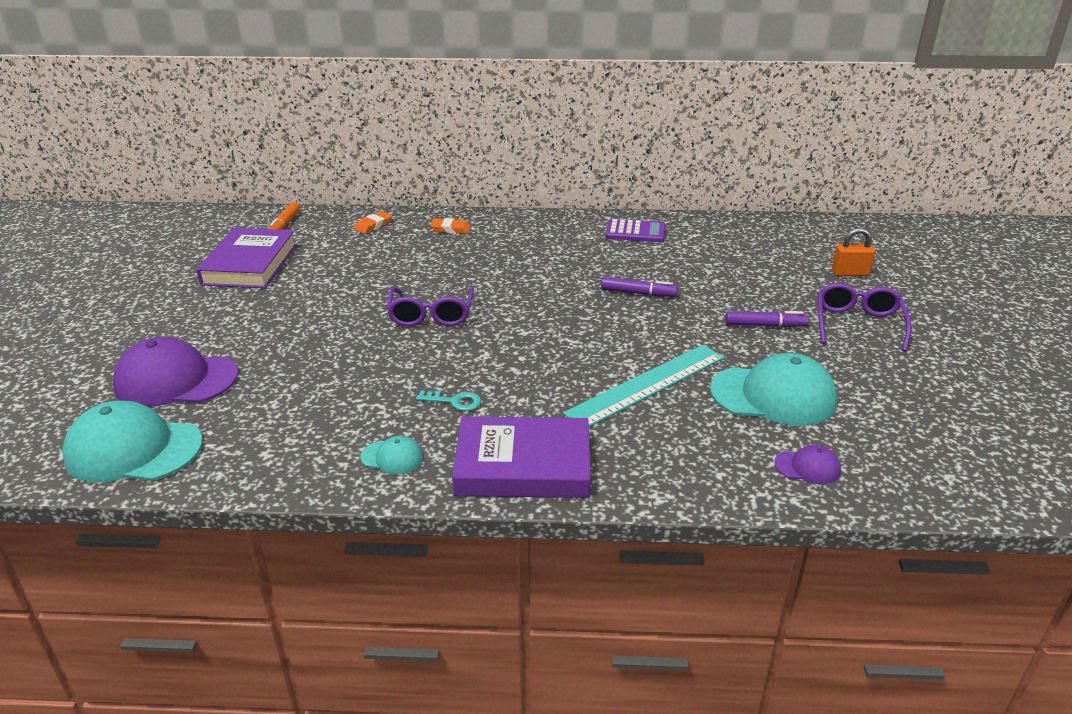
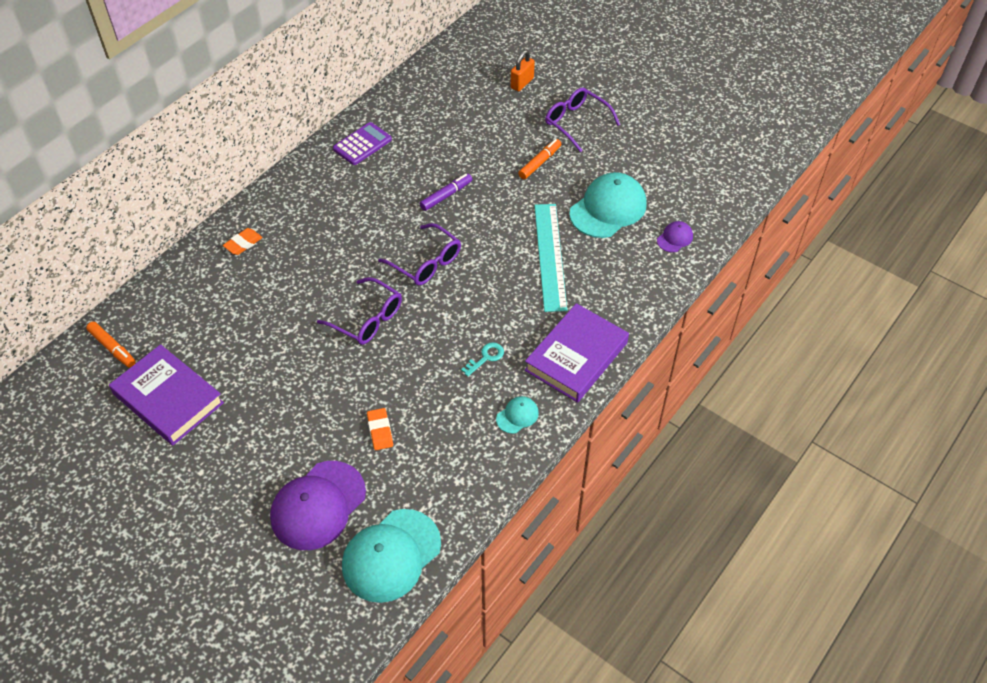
camera: 55 degrees left, 20 degrees up
(373, 225) = (182, 288): orange eraser -> orange eraser (380, 431)
(539, 317) = (426, 263): none -> purple glasses
(765, 325) = (540, 162): purple marker -> orange marker

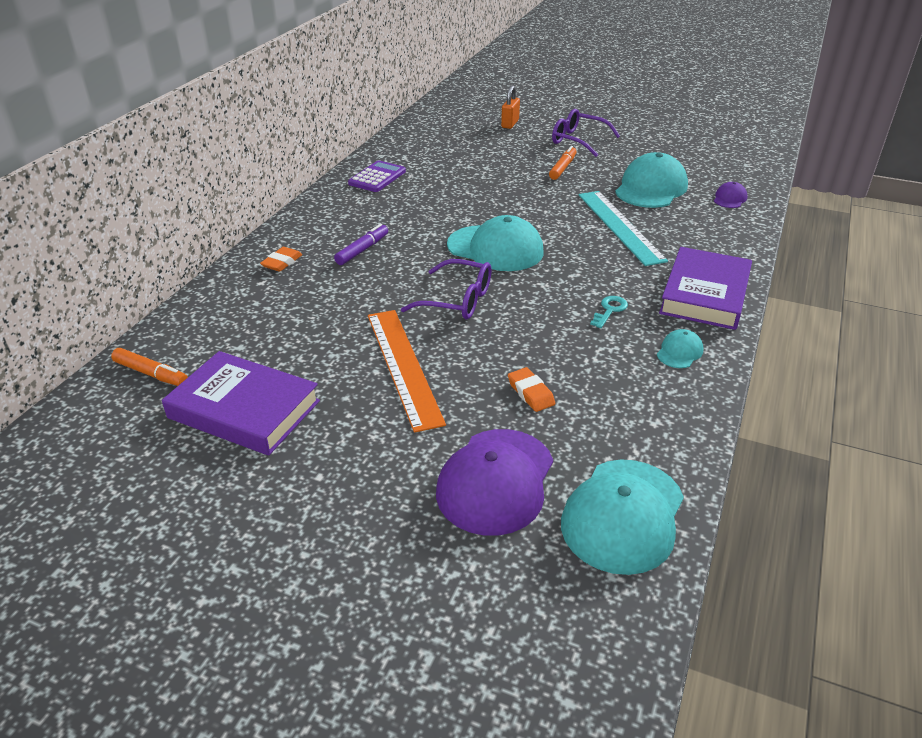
camera: 15 degrees left, 15 degrees down
(297, 382) = (403, 366): none -> orange ruler
(426, 263) = (495, 248): purple glasses -> turquoise cap
(446, 196) = (485, 200): purple marker -> purple marker (362, 250)

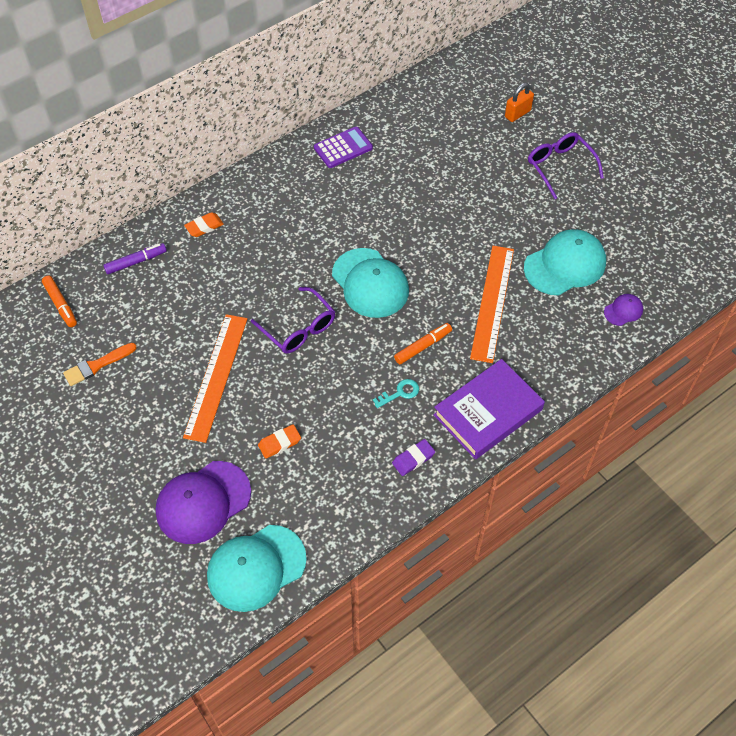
camera: 30 degrees right, 20 degrees up
(244, 409) = (97, 365): purple book -> orange brush
(362, 250) = (270, 238): purple marker -> purple marker (136, 262)
(530, 393) = (279, 443): orange eraser -> orange eraser turned 60 degrees clockwise
(563, 168) = (511, 202): orange marker -> orange marker (423, 346)
(620, 226) = (492, 302): turquoise ruler -> orange ruler
(679, 352) = (413, 459): turquoise cap -> purple eraser

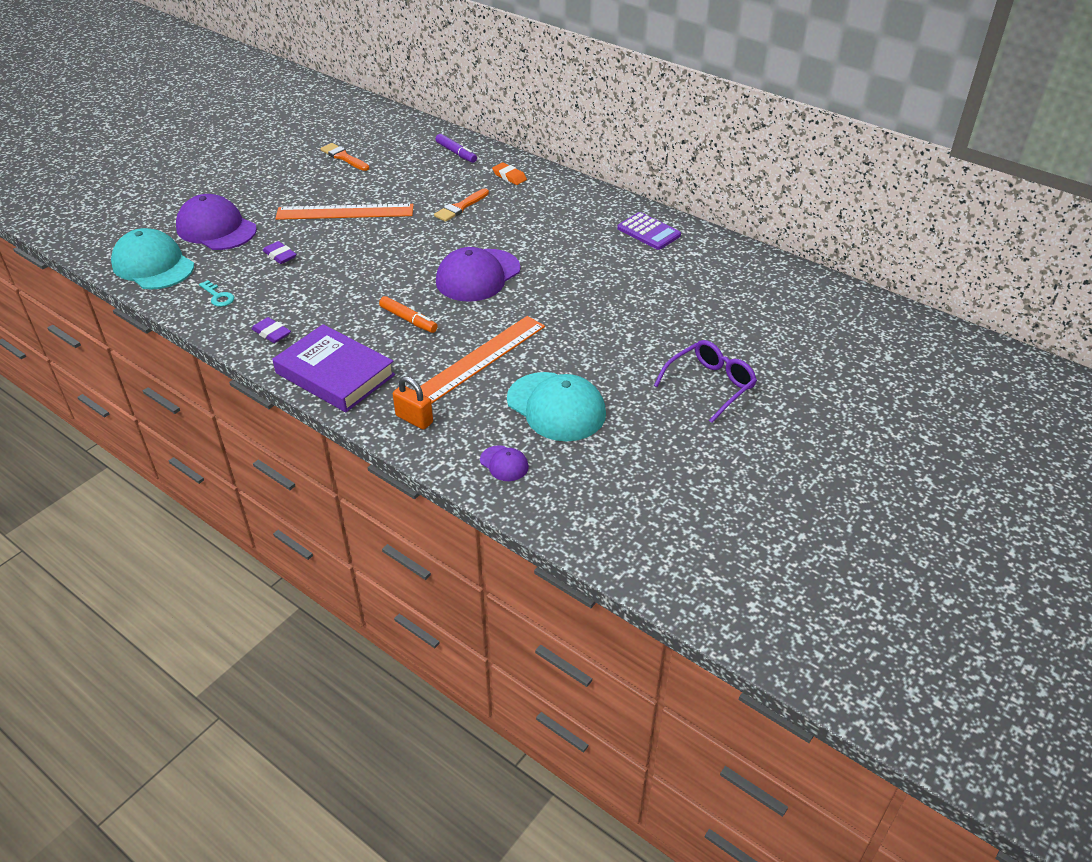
camera: 75 degrees right, 15 degrees down
(60, 304) = (400, 130): orange marker -> none
(246, 276) = (460, 207): none -> orange brush
(279, 443) = (280, 255): orange eraser -> purple eraser
(299, 328) = (409, 244): purple glasses -> none
(370, 283) = (478, 276): turquoise cap -> purple cap
(400, 393) = (348, 314): turquoise key -> turquoise key (218, 296)
(492, 302) = (481, 358): orange ruler -> orange ruler turned 45 degrees counterclockwise
(517, 114) = (777, 341): orange padlock -> orange padlock (414, 419)

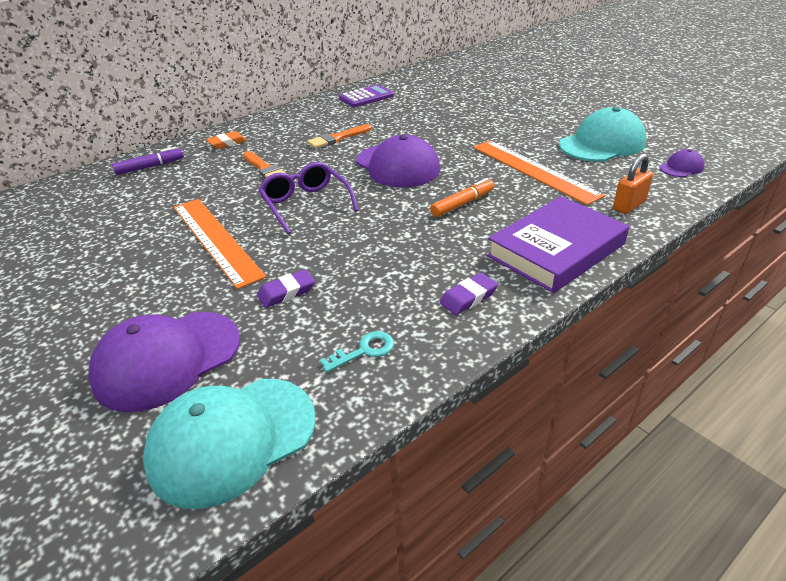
camera: 75 degrees left, 5 degrees down
(343, 157) = (75, 239): orange brush -> orange brush (338, 138)
(345, 212) = (216, 239): orange ruler -> orange ruler turned 45 degrees counterclockwise
(710, 385) = (571, 94): purple glasses -> purple glasses (306, 204)

